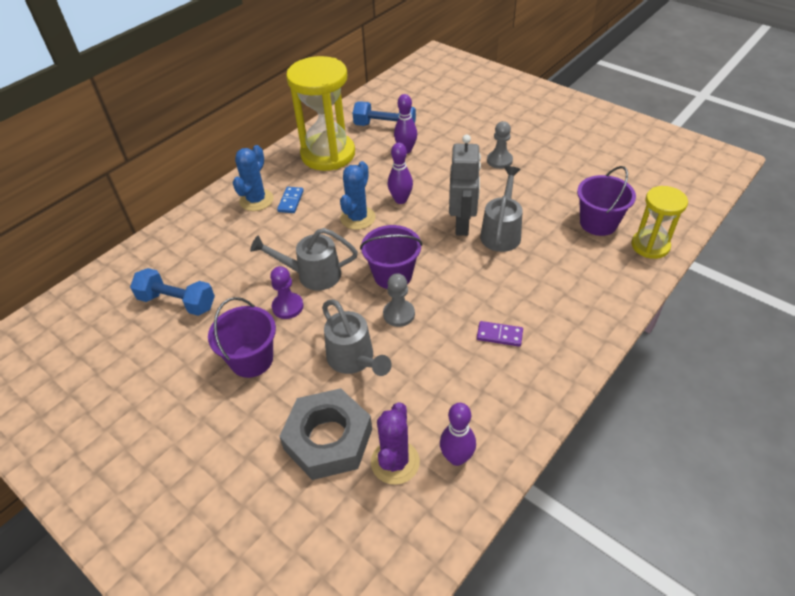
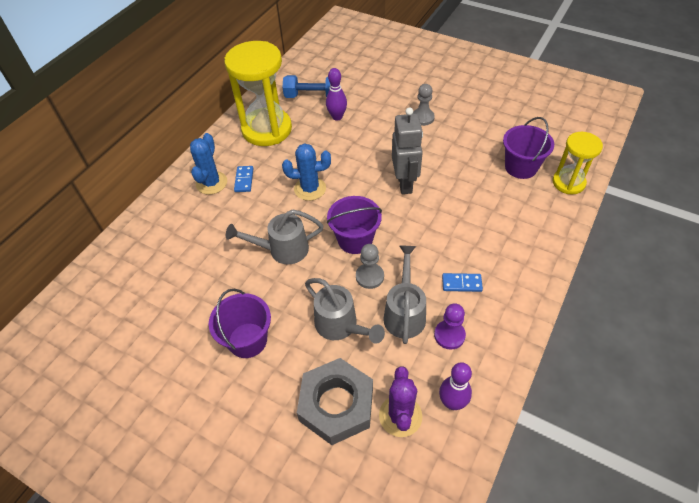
camera: 10 degrees left, 5 degrees up
(177, 302) = (163, 294): blue dumbbell -> none
(287, 307) = (267, 284): purple pawn -> purple pawn (449, 335)
(358, 218) = (310, 189): blue cactus -> blue cactus turned 75 degrees clockwise
(400, 200) = (344, 166): purple bowling pin -> none
(499, 335) = (461, 283): purple domino -> blue domino
(501, 232) = (440, 186): grey watering can -> grey watering can (404, 312)

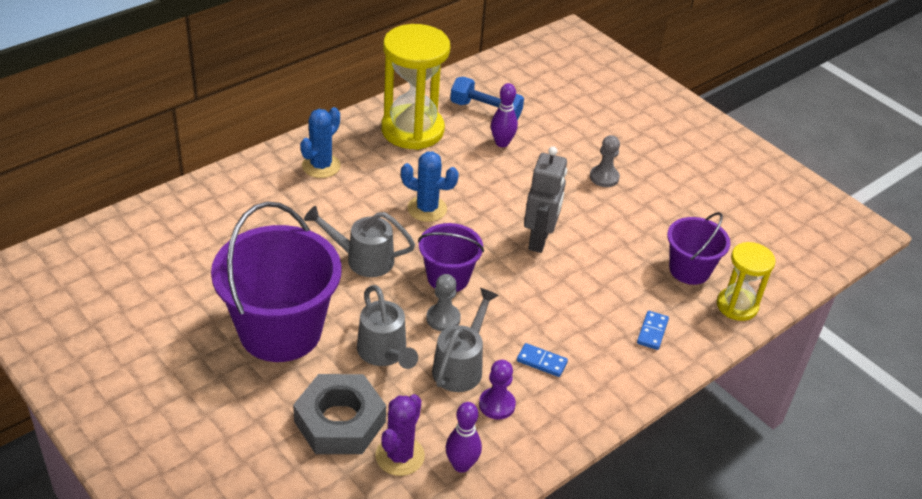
camera: 15 degrees right, 10 degrees down
(244, 180) = (358, 175): blue domino -> blue domino (652, 332)
(247, 340) = (280, 331): purple bucket -> purple bucket, size x1.83

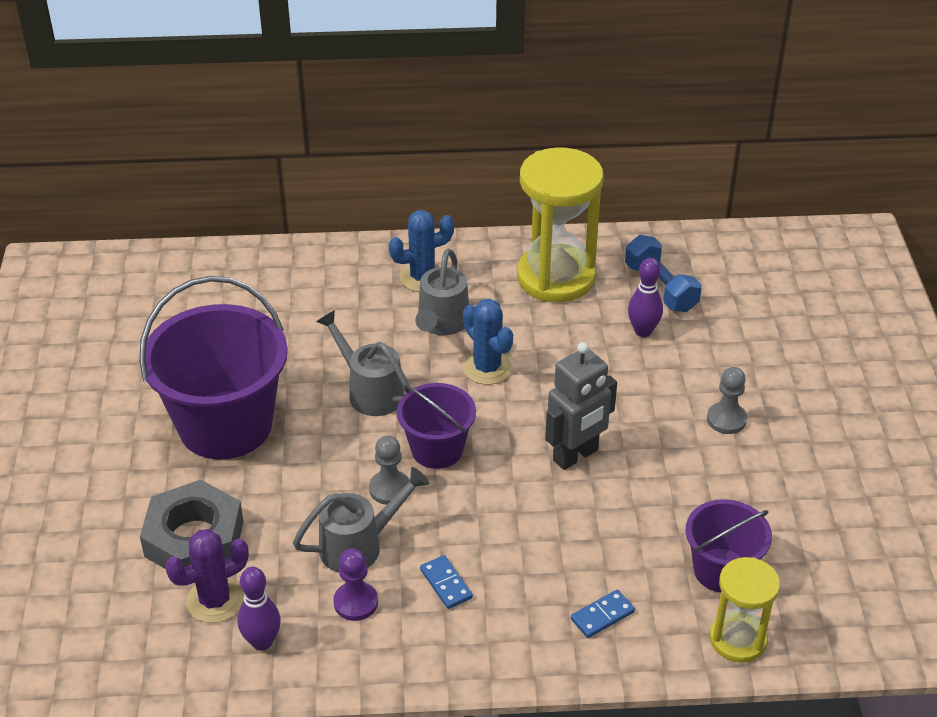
camera: 40 degrees right, 0 degrees up
(384, 353) = (298, 495): grey watering can -> grey watering can (441, 324)

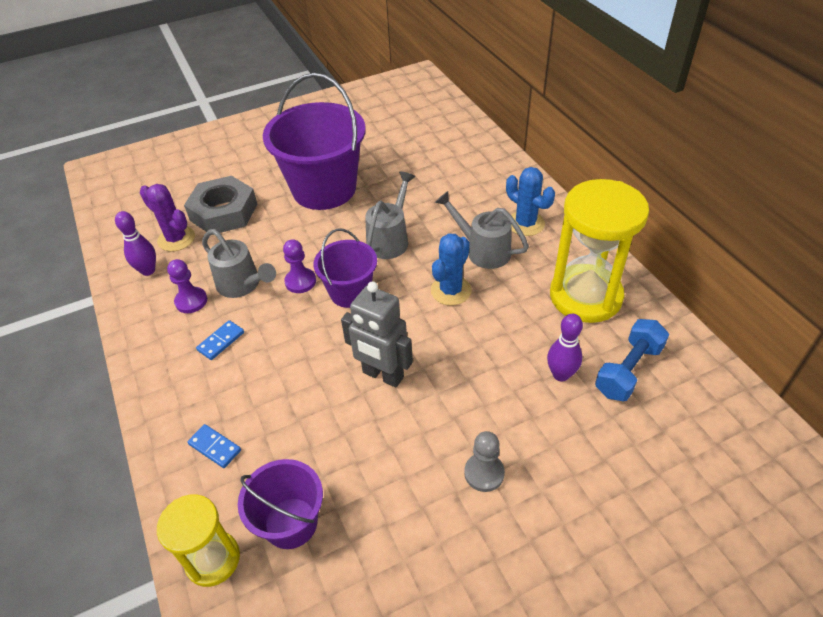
camera: 70 degrees right, 5 degrees up
(389, 489) = (300, 281): grey pawn -> purple pawn
(441, 324) = (482, 250): grey watering can -> grey watering can turned 45 degrees clockwise

